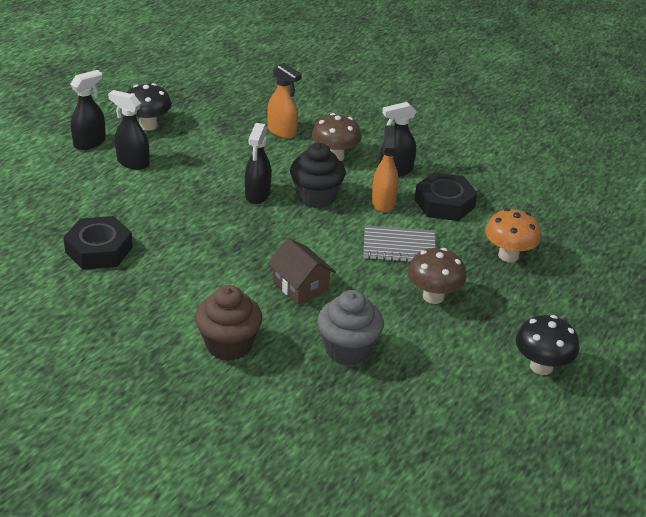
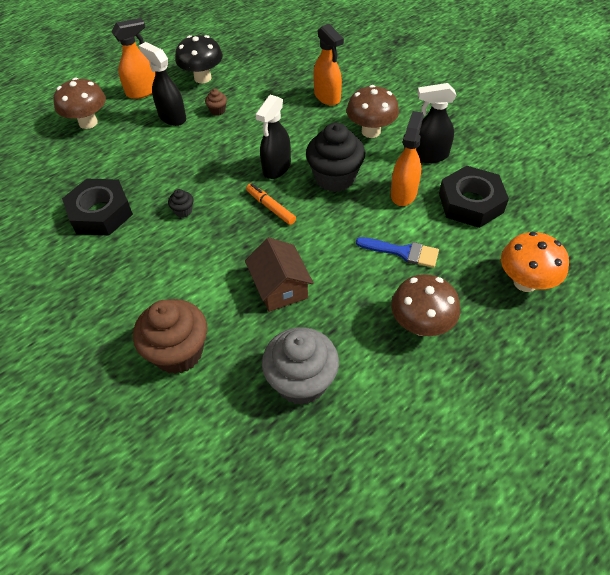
camera: 20 degrees right, 15 degrees up
(45, 175) = (88, 122): none -> brown mushroom
(90, 142) = (142, 91): black spray bottle -> orange spray bottle
(177, 153) = (217, 110): none -> brown cupcake
(182, 239) = (183, 211): none -> black cupcake
(265, 226) = (270, 207): none -> orange marker
(399, 247) = (403, 252): grey notebook -> blue brush
(541, 366) = (523, 451): black mushroom -> none

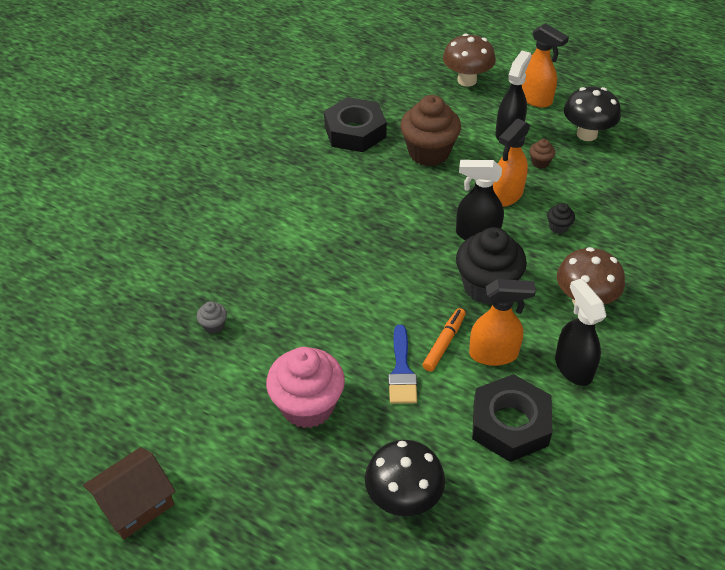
camera: 70 degrees right, 5 degrees down
(178, 352) = (221, 233): brown cupcake -> brown cupcake (429, 152)
(183, 211) = (382, 184): black cupcake -> black cupcake (558, 227)
(270, 207) = (417, 245): orange marker -> orange marker (444, 343)
(280, 287) = (316, 281): brown house -> brown house (135, 504)
(301, 382) = (214, 325): grey cupcake -> grey cupcake, size x0.42
(327, 97) = (623, 246): orange spray bottle -> orange spray bottle (506, 195)
(421, 325) = (308, 406): brown mushroom -> pink cupcake
(525, 282) = (403, 498): orange mushroom -> black mushroom

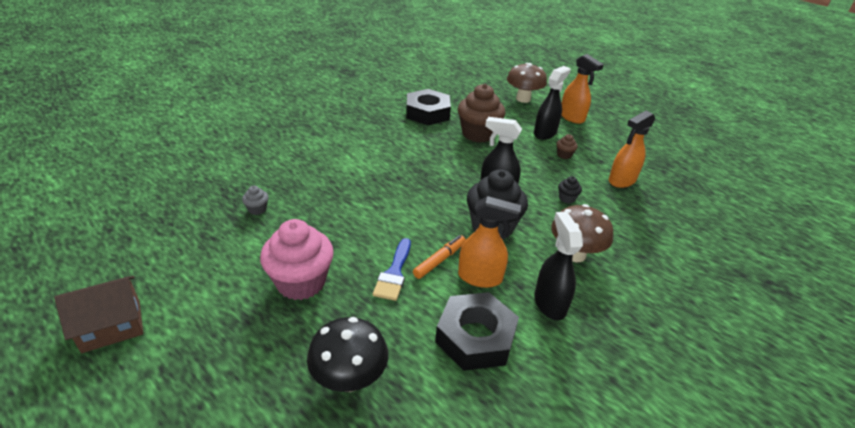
camera: 10 degrees right, 10 degrees down
(506, 195) = (530, 170): orange spray bottle -> orange spray bottle (621, 181)
(586, 134) = (607, 144): black mushroom -> none

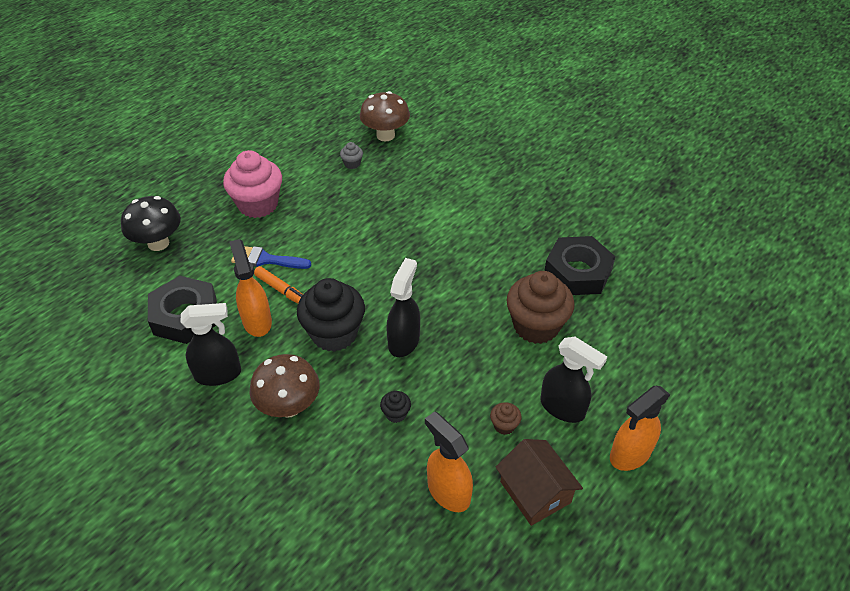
camera: 90 degrees right, 10 degrees up
(111, 326) = (223, 126): brown house -> brown house (535, 492)
(480, 277) = (257, 321): orange spray bottle -> orange spray bottle turned 150 degrees clockwise
(523, 99) = (671, 389): brown mushroom -> brown mushroom (385, 135)

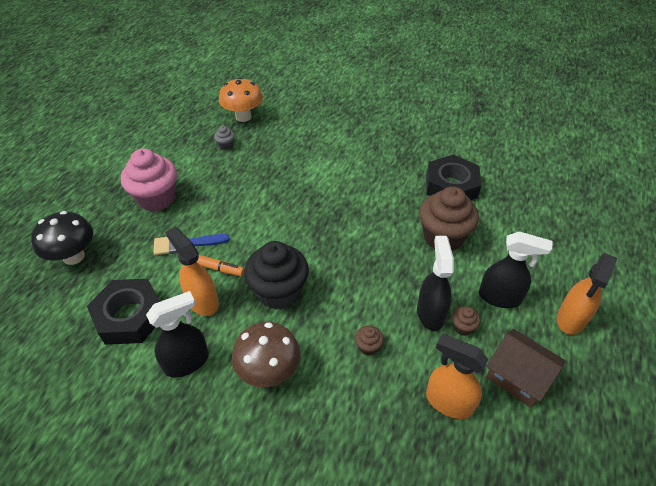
camera: 20 degrees left, 0 degrees up
(385, 135) = (243, 117): brown mushroom -> orange mushroom
(396, 414) = (368, 346): black cupcake -> brown cupcake
(404, 341) = (343, 280): black spray bottle -> black spray bottle (430, 313)

